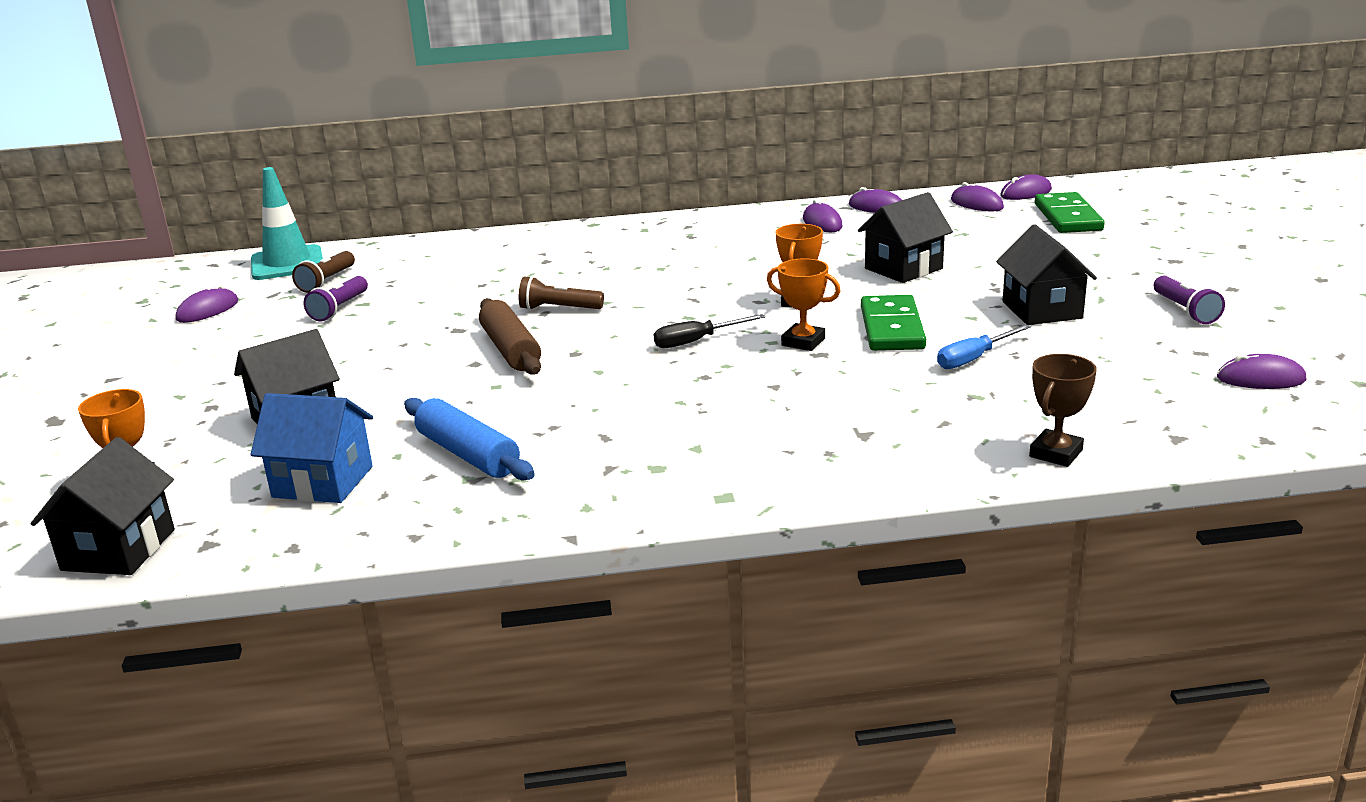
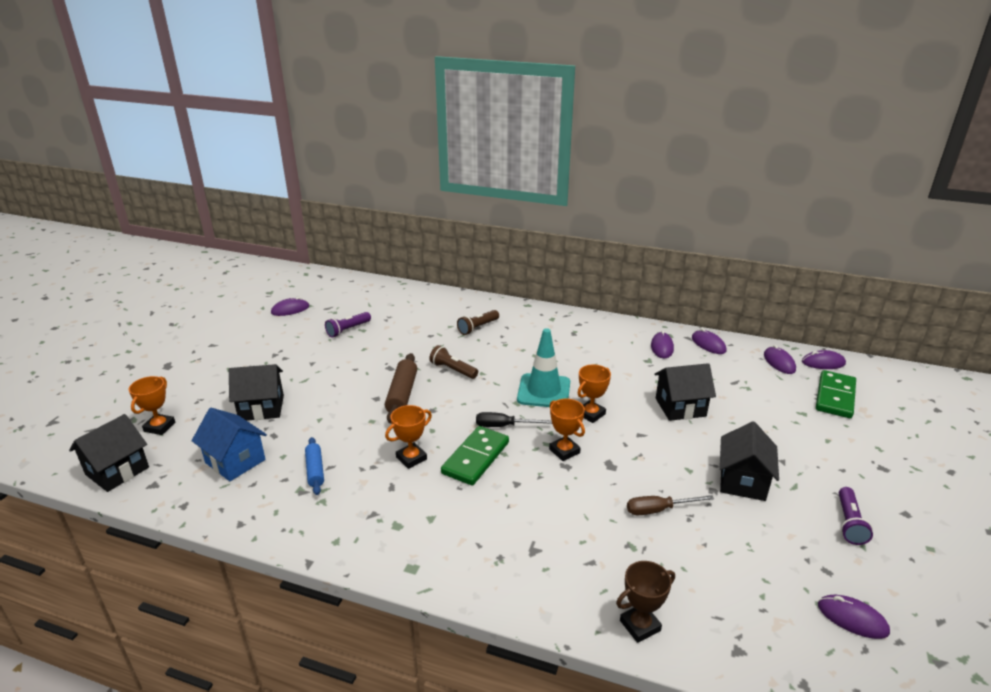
camera: 25 degrees right, 5 degrees up
(287, 264) = (352, 286): turquoise traffic cone -> turquoise traffic cone (544, 391)
(327, 281) = (359, 306): brown flashlight -> brown flashlight (478, 328)
(468, 454) = (315, 470): blue rolling pin -> blue rolling pin, size x0.64
(601, 404) = (411, 458): none -> orange trophy
(892, 328) = (629, 460): green domino -> green domino (476, 458)
(974, 358) = (658, 510): blue screwdriver -> brown screwdriver

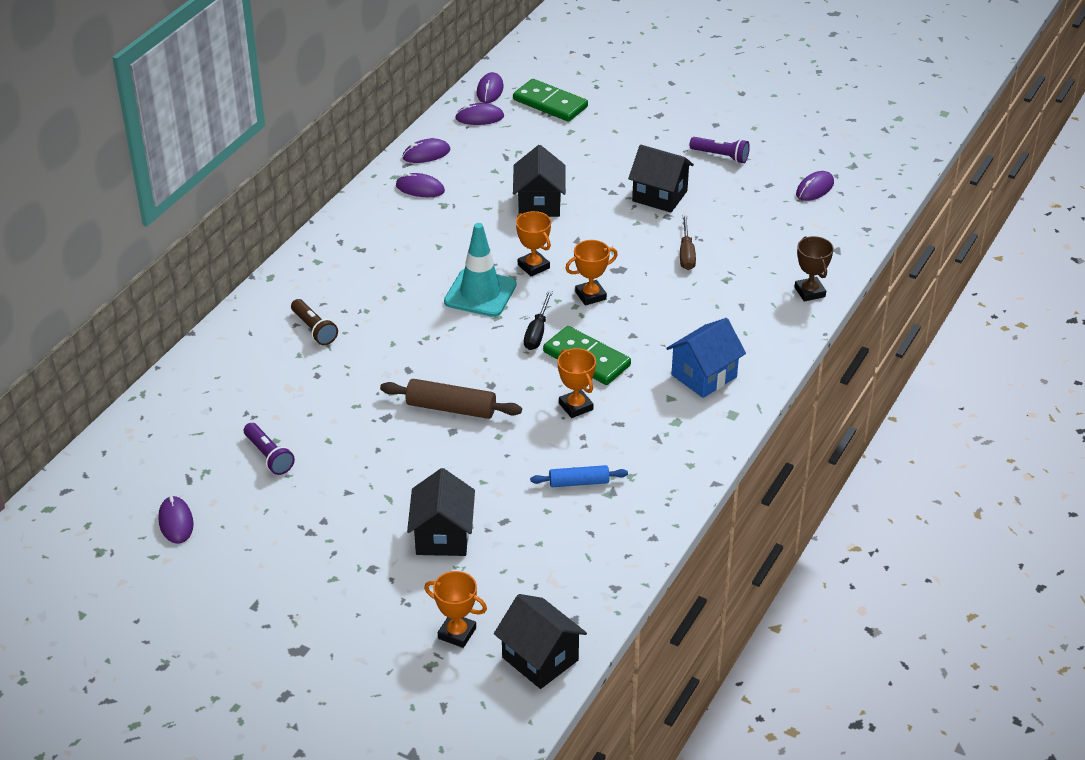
camera: 80 degrees left, 10 degrees up
(235, 461) = (546, 551): blue house -> blue house (704, 376)
(453, 370) = (411, 361): brown flashlight -> none

